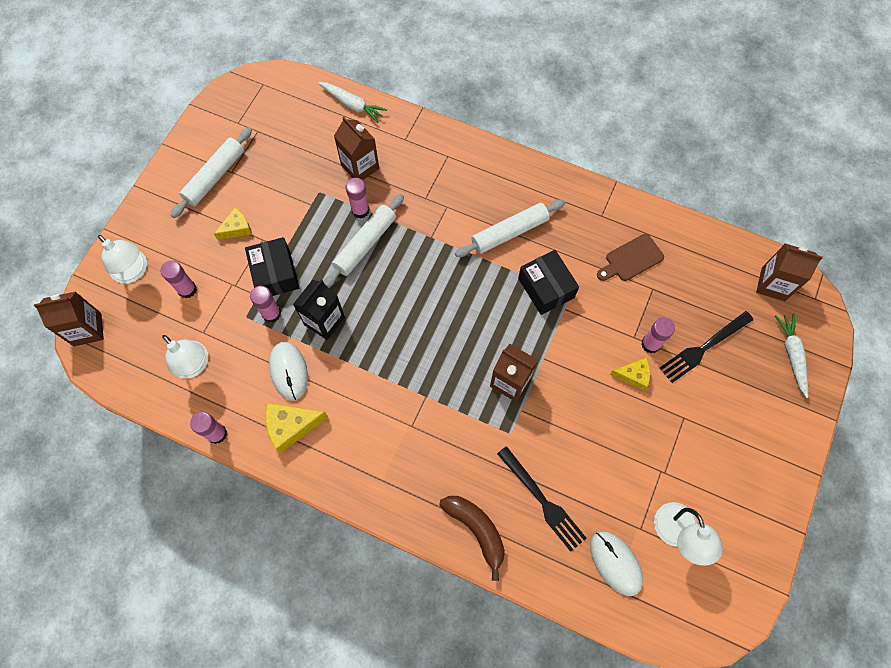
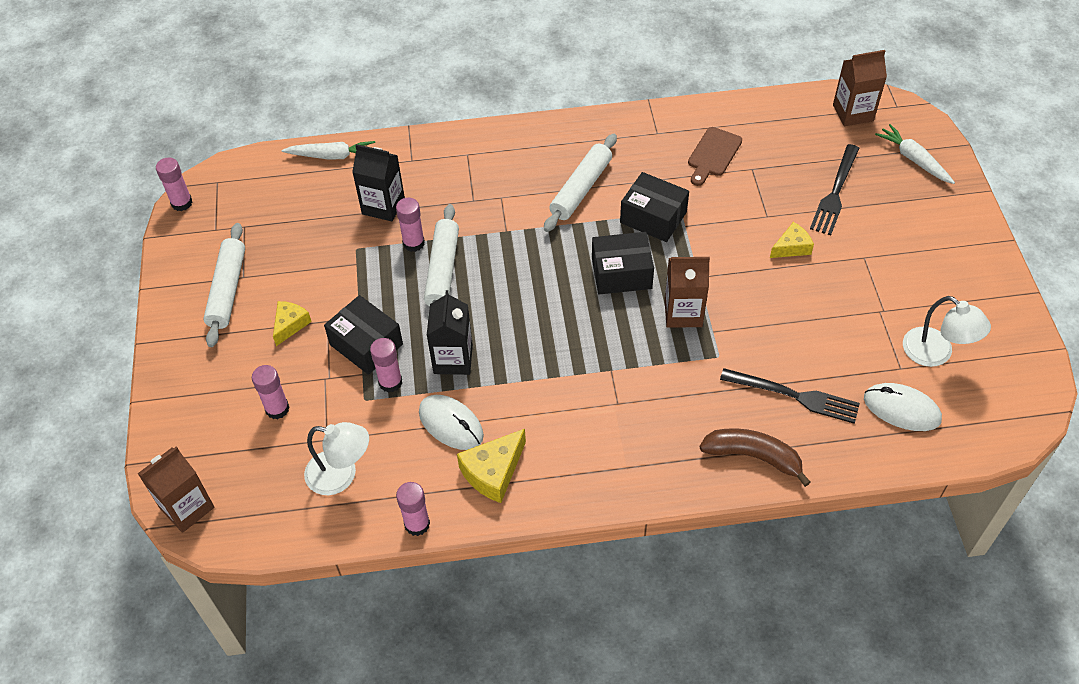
camera: 30 degrees left, 15 degrees down
(133, 272) = (200, 424): white lamp -> none
(360, 167) = (383, 206): brown carton -> black carton
(489, 321) = (621, 273): none -> black box
(650, 344) = (786, 214): pink glue stick -> pink glue stick (182, 203)

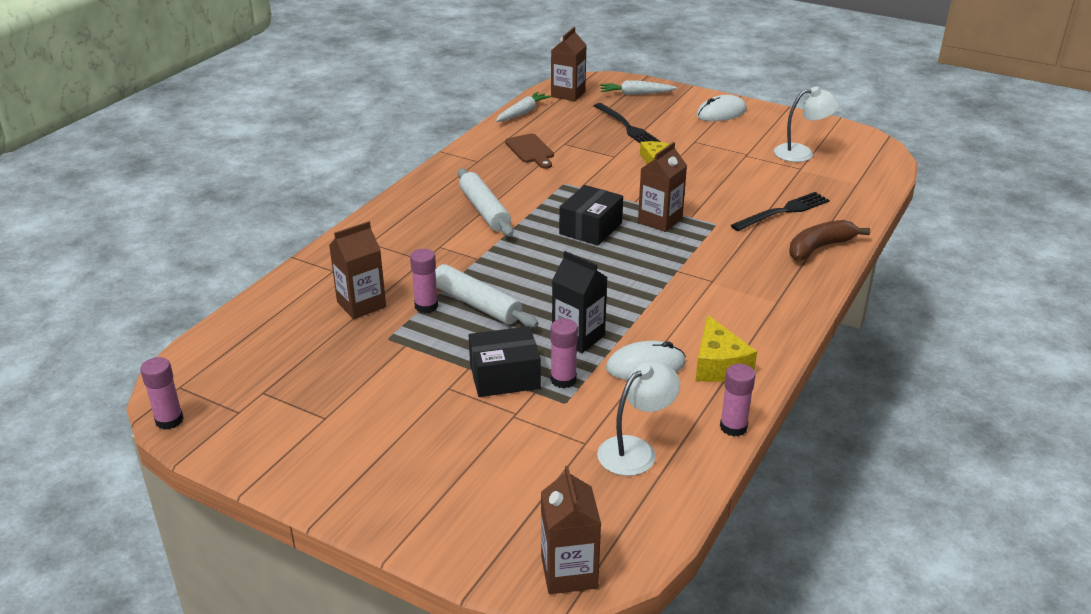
camera: 55 degrees left, 20 degrees down
(228, 290) = (327, 434): white rolling pin -> none
(277, 409) = (514, 459): pink glue stick -> none
(290, 325) = (424, 411): yellow cheese -> none
(332, 156) = (260, 308): white carrot -> white carrot (522, 113)
(383, 206) = (361, 304): black carton -> brown carton
(653, 217) = (555, 195): black box -> none
(901, 409) = (834, 181): white mouse -> white mouse (721, 113)

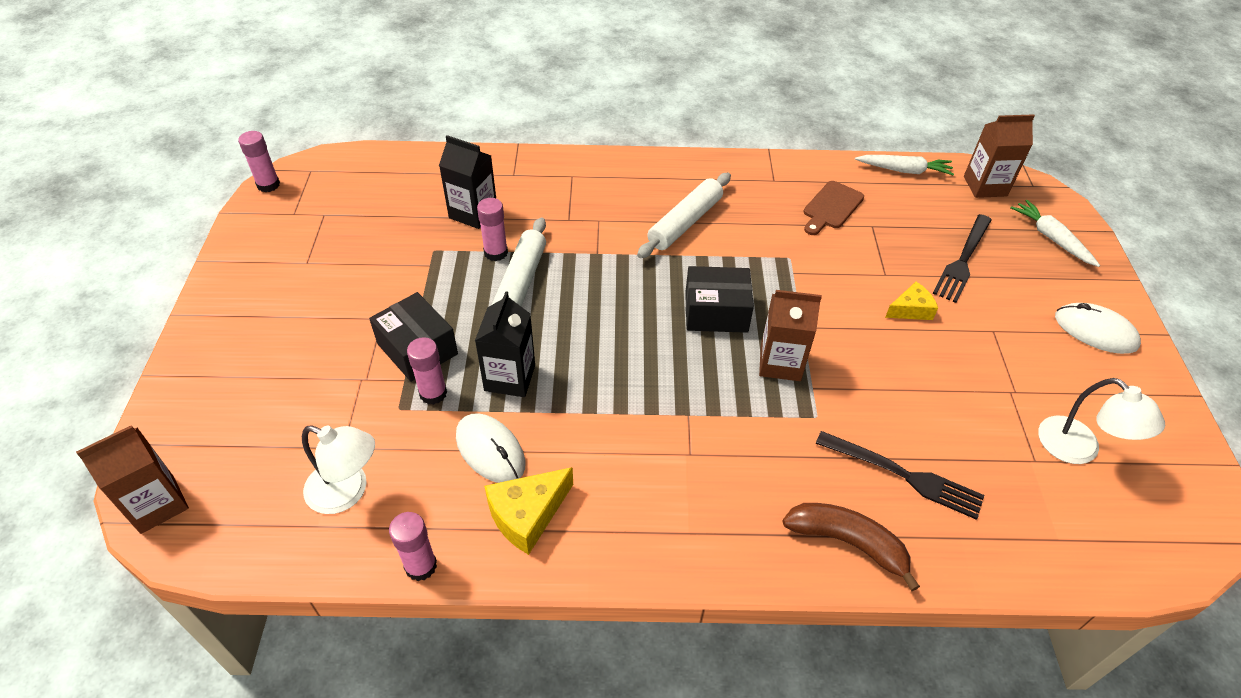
camera: 60 degrees right, 15 degrees up
(361, 304) = (473, 213): brown carton -> black carton

